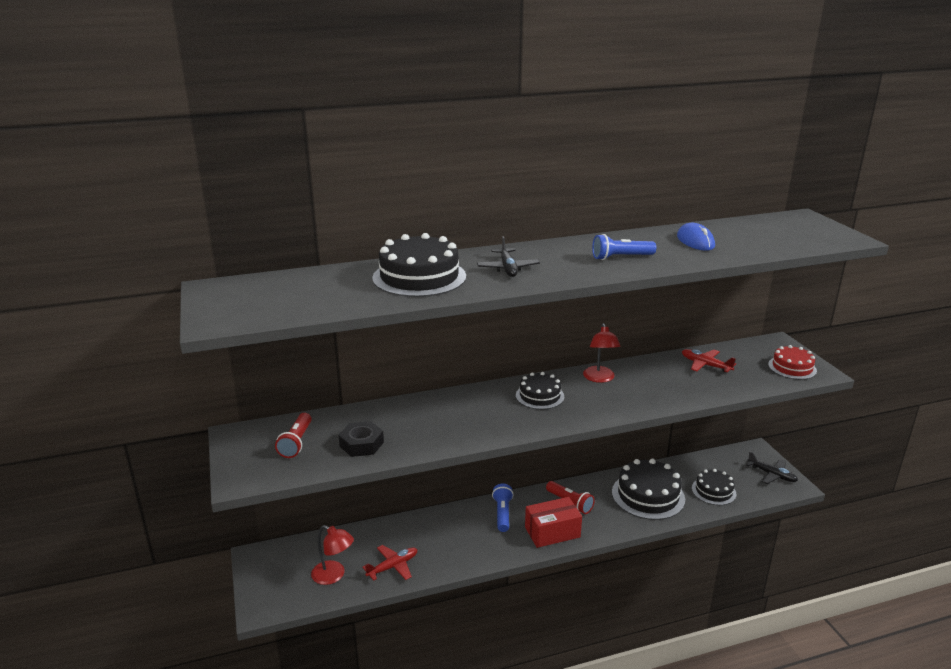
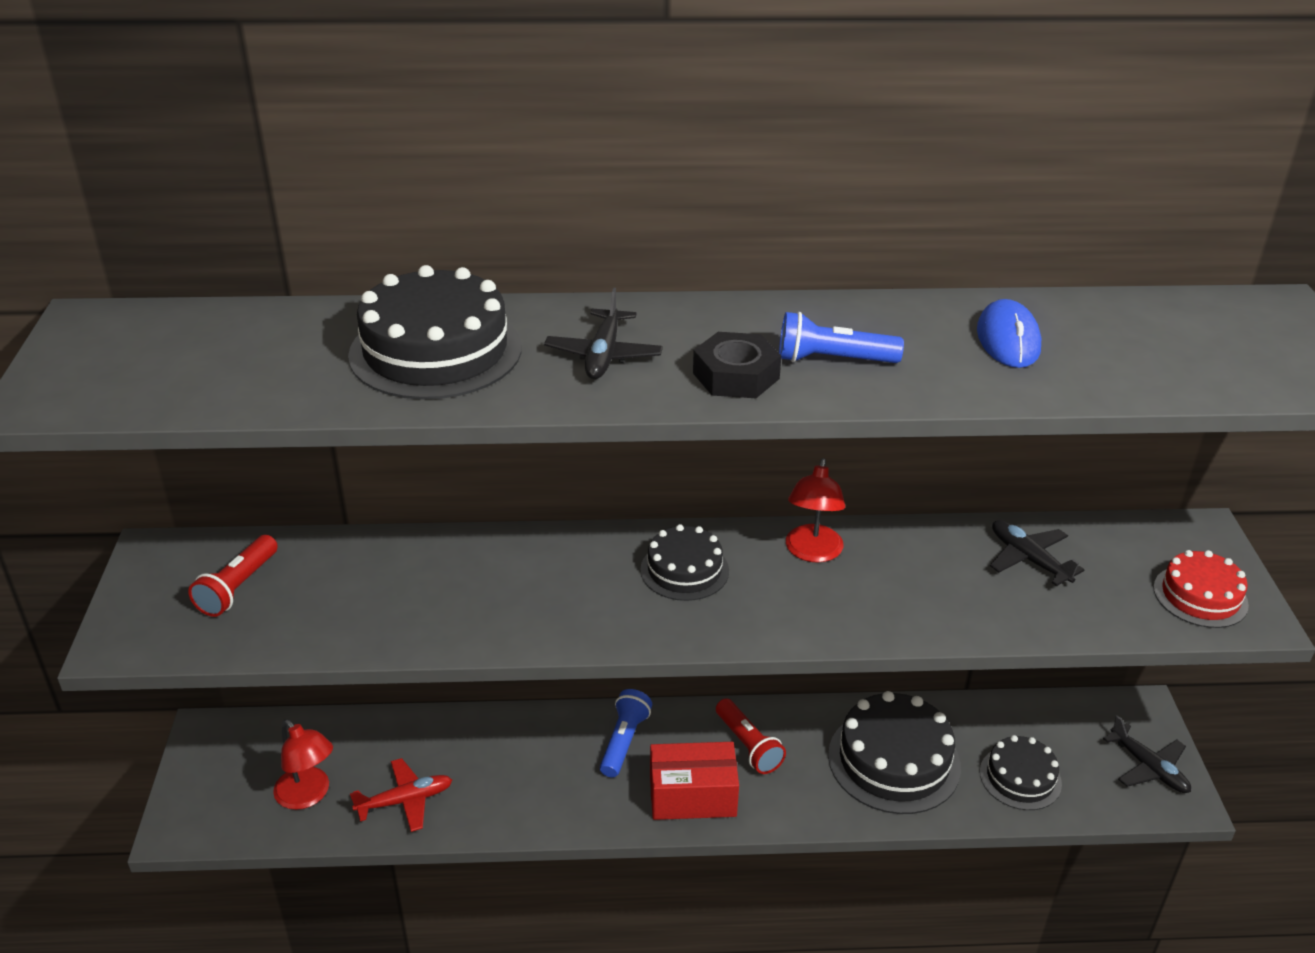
camera: 15 degrees right, 10 degrees up
(361, 444) = (337, 611): black nut -> black nut (736, 376)
(705, 365) = (1028, 559): red plane -> black plane

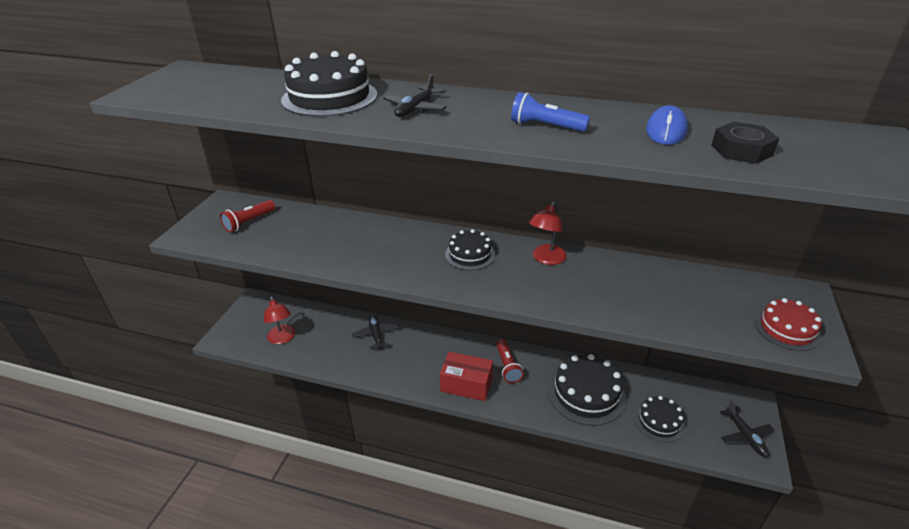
camera: 20 degrees right, 0 degrees up
(405, 800) = (324, 352): red plane -> none
(624, 741) = (443, 349): blue flashlight -> none
(736, 376) = (482, 126): black nut -> black nut (741, 150)
(1028, 559) = (677, 286): black plane -> black plane (376, 335)

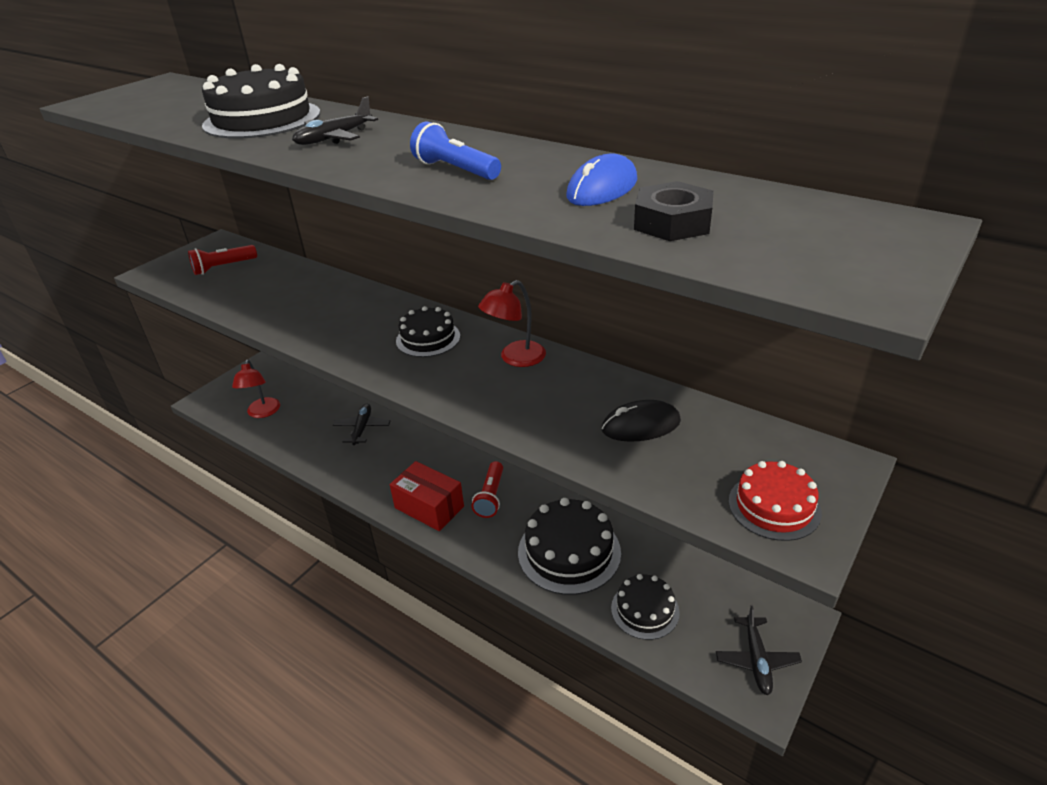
camera: 20 degrees right, 0 degrees up
(667, 292) = (641, 425): none -> black mouse

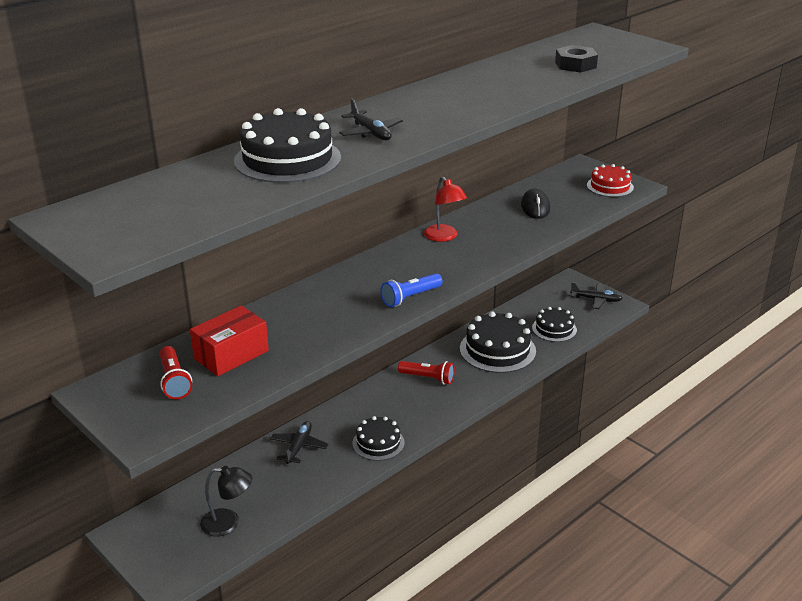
camera: 80 degrees left, 5 degrees down
(262, 413) = (228, 523): red lamp -> black lamp
(362, 428) = (299, 447): black plane -> black plane turned 90 degrees clockwise
(428, 338) = (398, 268): black cake -> black cake (378, 443)
(429, 507) = (428, 411): red box -> red box (231, 354)
(455, 170) = (470, 101): blue flashlight -> blue flashlight (410, 297)
(602, 188) = (523, 72): blue mouse -> none

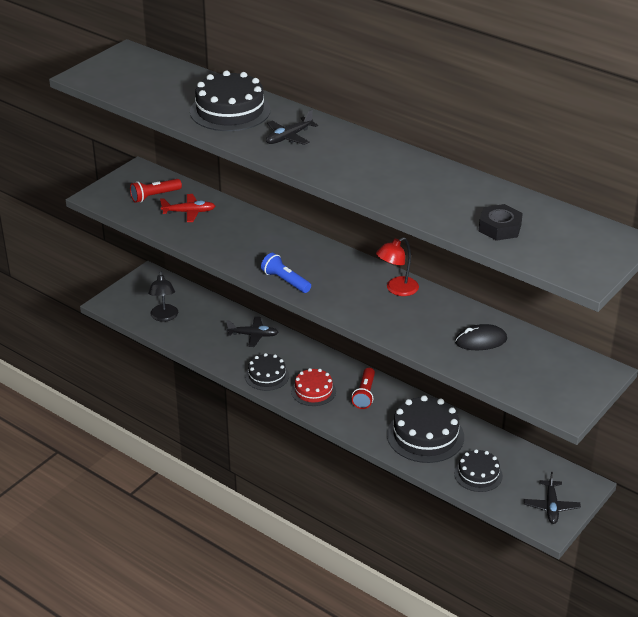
camera: 80 degrees right, 5 degrees up
(231, 354) = (189, 212): red box -> red plane
(610, 186) = (555, 392): red cake -> red cake (313, 391)

